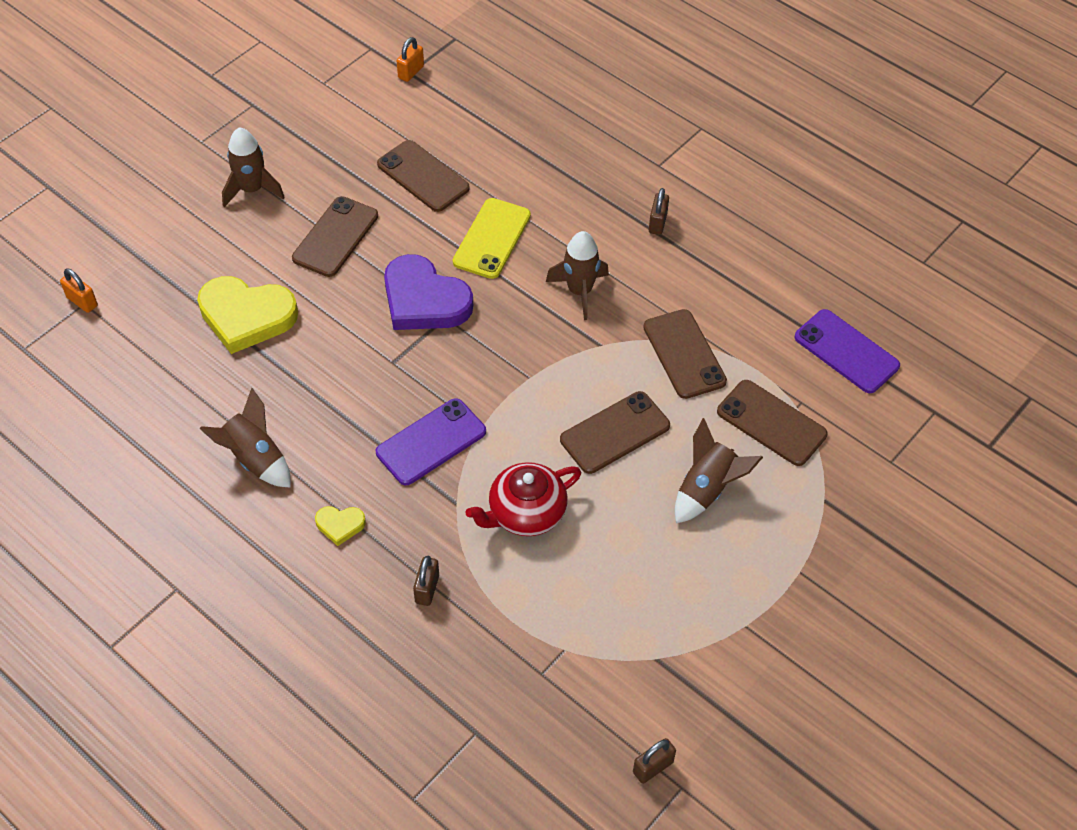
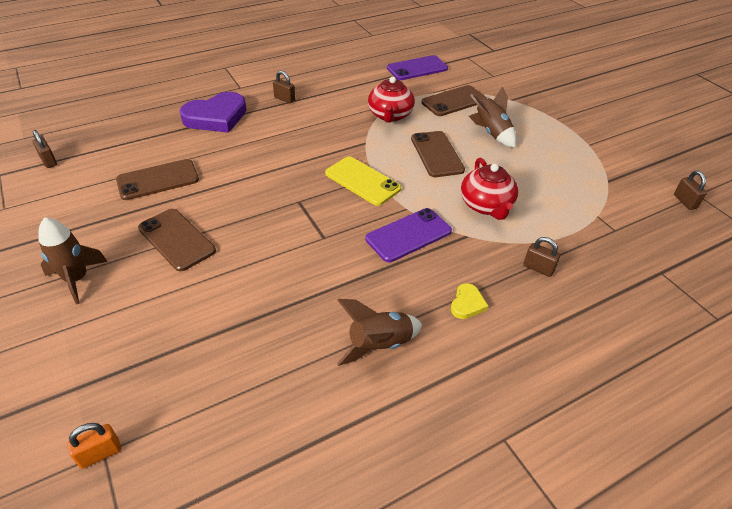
camera: 70 degrees left, 10 degrees down
(246, 316) = (219, 315): yellow heart -> none
(411, 72) = (48, 161): orange padlock -> brown padlock
(424, 300) = (276, 207): purple heart -> purple heart (216, 117)
(431, 442) = (408, 235): purple phone -> purple phone turned 75 degrees clockwise
(492, 238) = (244, 163): yellow phone -> yellow phone (362, 181)
(579, 291) = (317, 139): brown rocket -> none
(684, 354) = (390, 115): brown phone -> red teapot

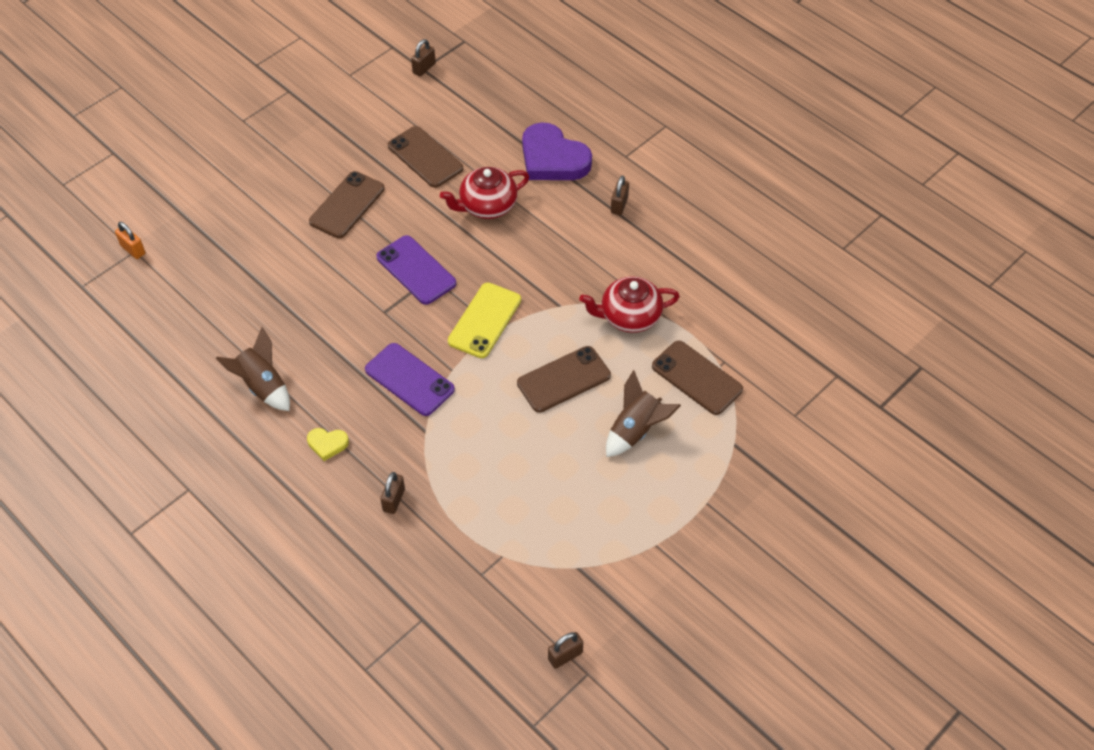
camera: 75 degrees right, 10 degrees up
(77, 279) = (281, 162): brown rocket -> none
(417, 68) = (767, 321): purple phone -> purple phone (416, 270)
(486, 205) = (482, 442): red teapot -> red teapot (487, 206)

